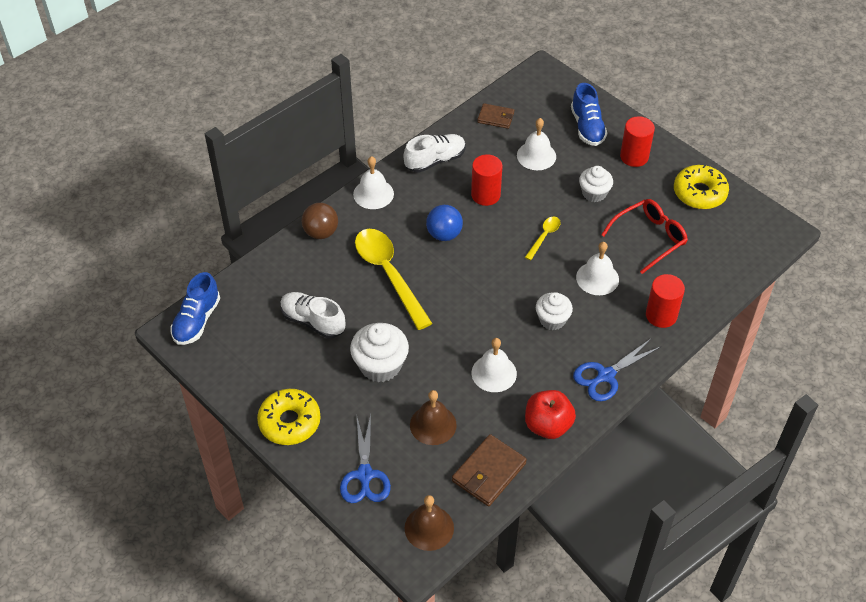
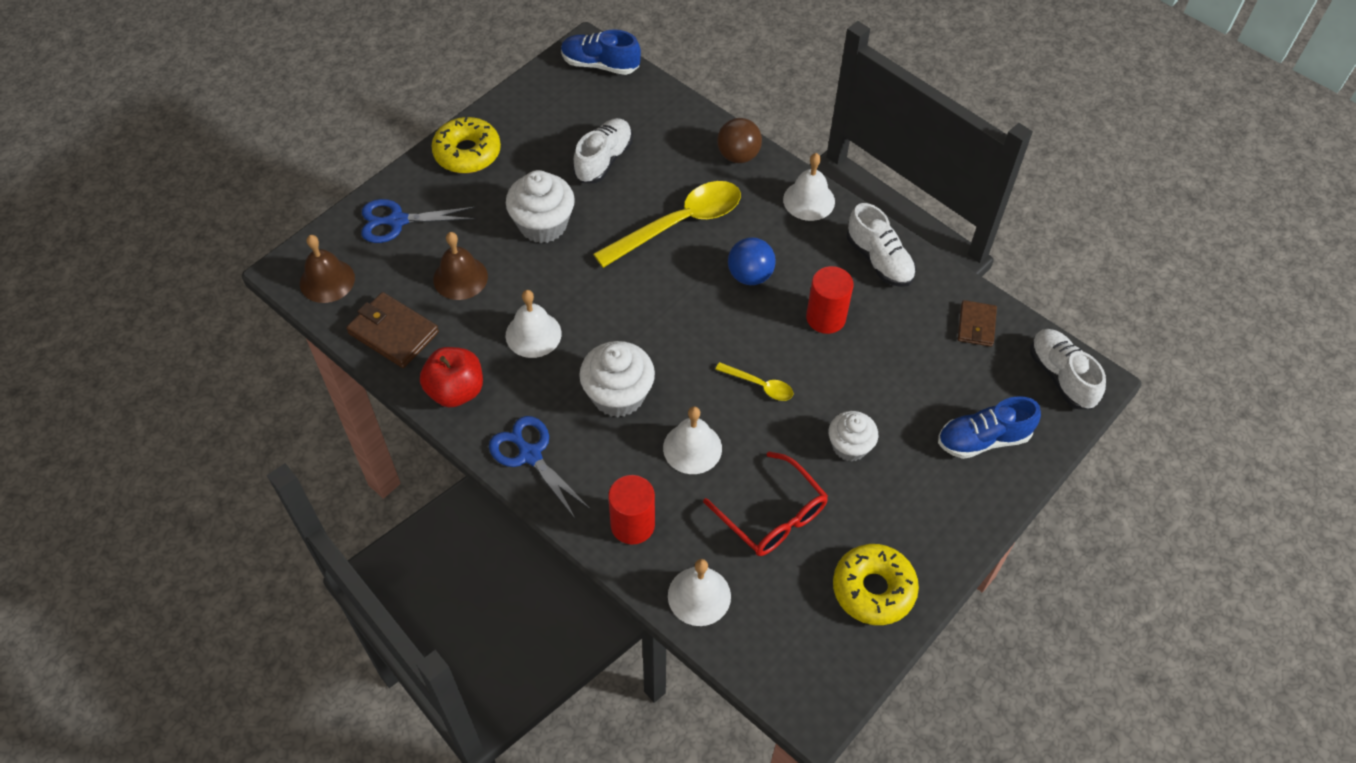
camera: 85 degrees right, 5 degrees up
(536, 155) = (911, 375): white bell -> white bell (699, 596)
(538, 84) = (1061, 376): none -> white shoe
(552, 320) = (618, 395): white cupcake -> white cupcake, size x1.53
(634, 157) = (934, 501): red cylinder -> none

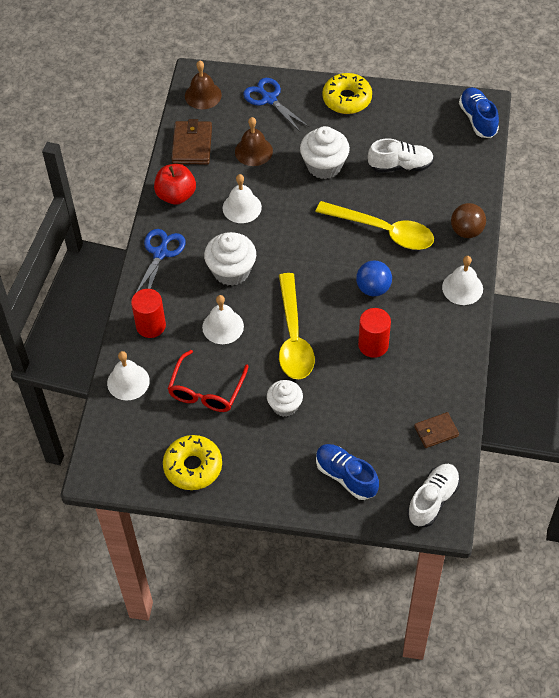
camera: 60 degrees right, 0 degrees up
(759, 385) = (293, 336): yellow spoon -> yellow spoon, size x2.15
(879, 260) = (445, 351): white shoe -> none

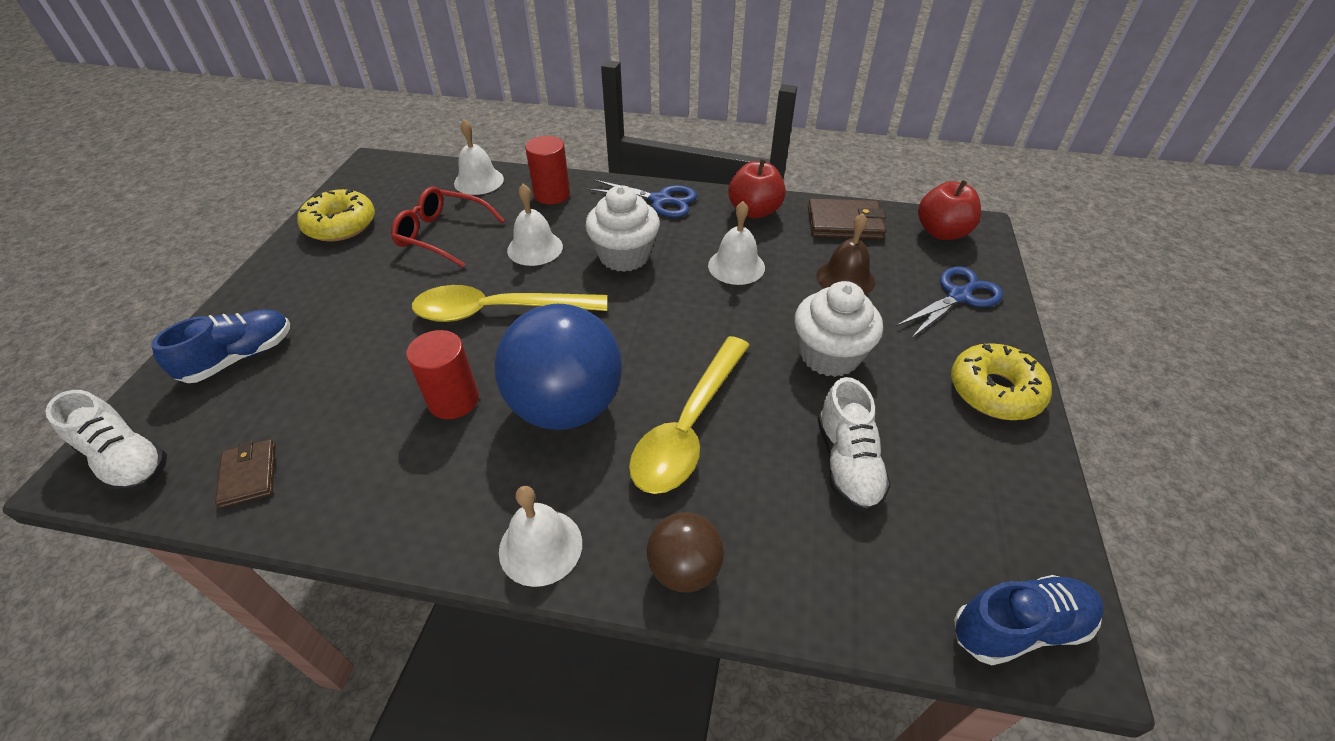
camera: 90 degrees right, 10 degrees down
(203, 95) = (941, 232): brown bell -> red apple
(285, 406) = (387, 300): white cupcake -> none
(373, 288) = (566, 406): blue ball -> blue ball, size x1.93

